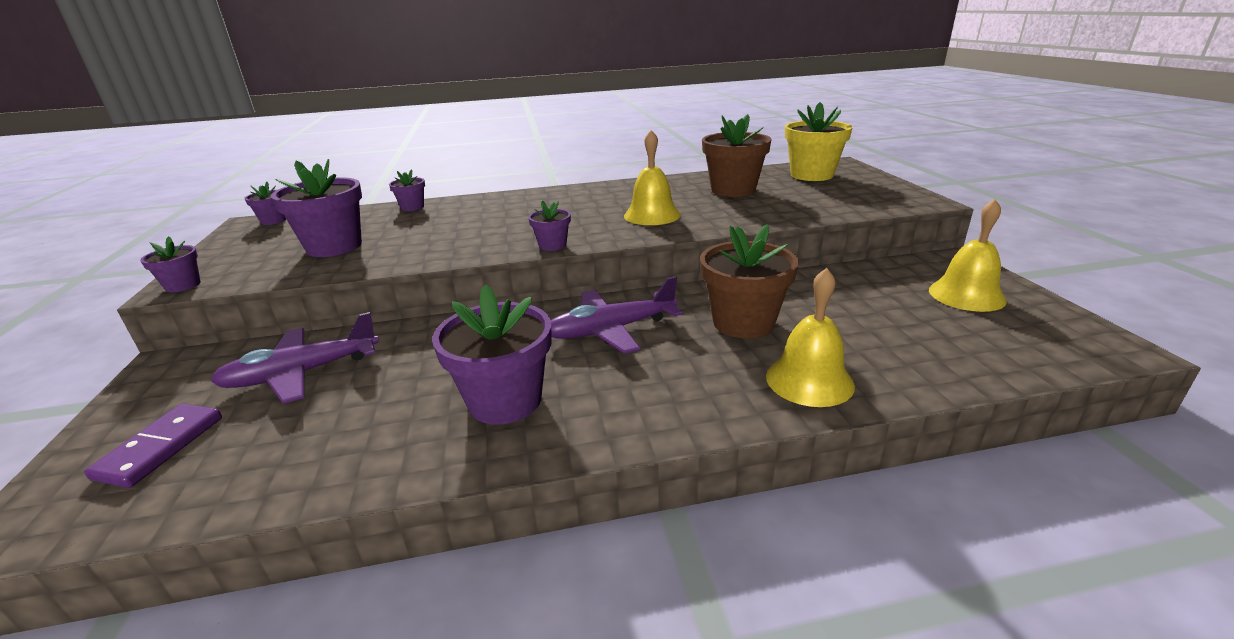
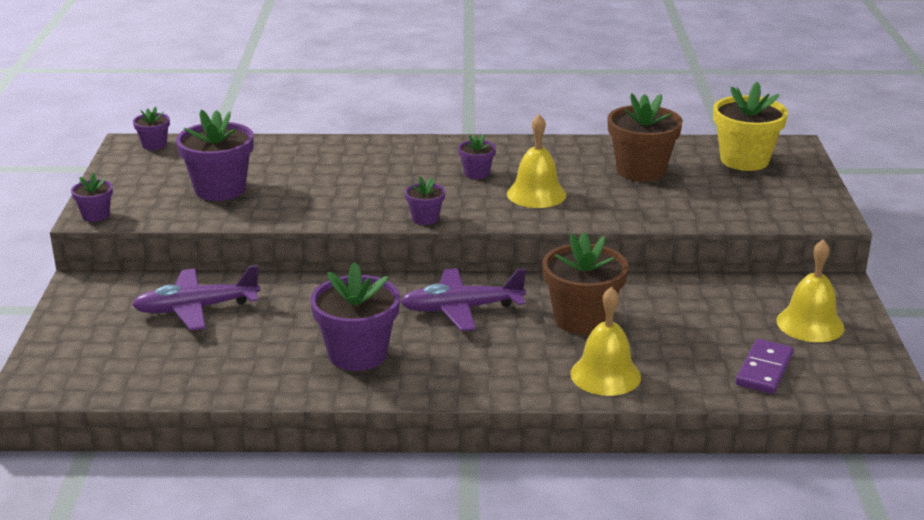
camera: 10 degrees right, 0 degrees up
(160, 447) = (104, 349): purple domino -> purple domino (764, 369)
(412, 207) = (293, 146): purple flower pot -> purple flower pot (476, 173)

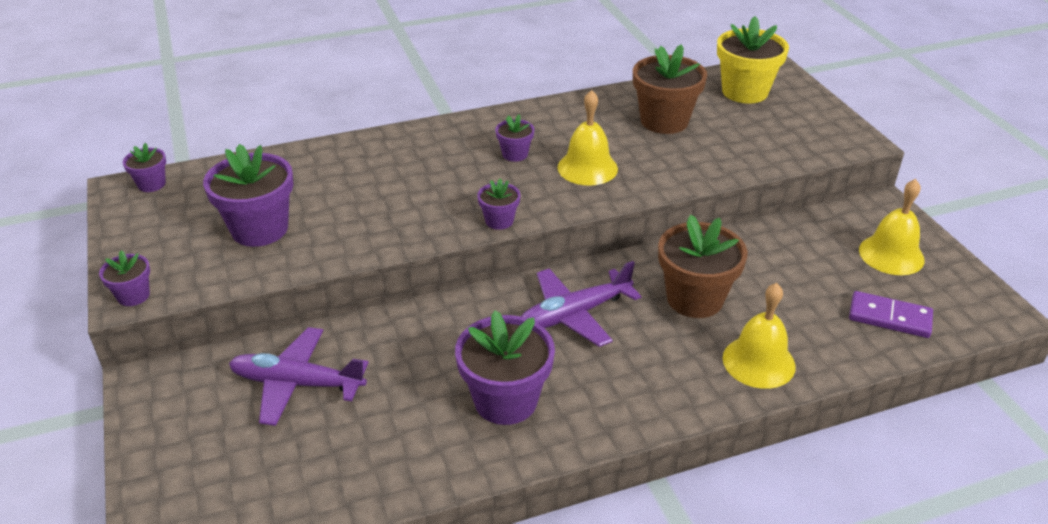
camera: 20 degrees left, 10 degrees up
(196, 309) = (297, 384): purple plane -> purple plane turned 45 degrees clockwise
(764, 369) = (889, 317): purple domino -> purple domino turned 75 degrees counterclockwise

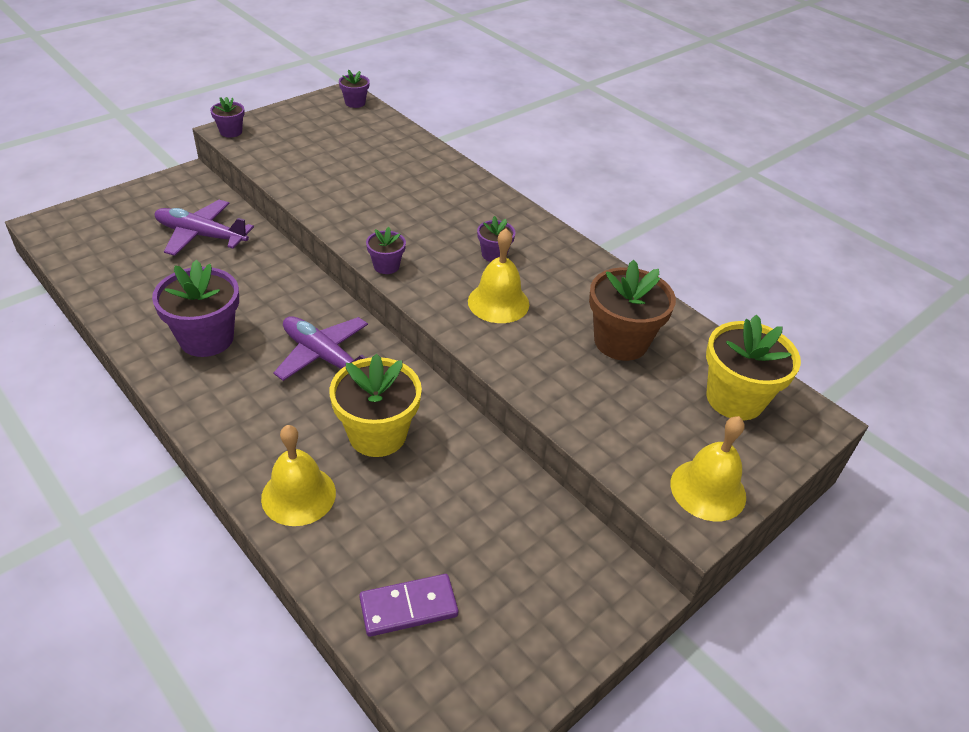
camera: 65 degrees right, 5 degrees up
(259, 229) = (322, 157): purple flower pot -> none
(297, 384) = (201, 235): purple plane -> purple plane turned 60 degrees counterclockwise
(695, 299) = (377, 434): brown flower pot -> yellow flower pot
(889, 317) = (408, 607): purple domino -> purple domino turned 75 degrees clockwise
(891, 254) = (531, 603): yellow bell -> yellow bell (708, 489)

